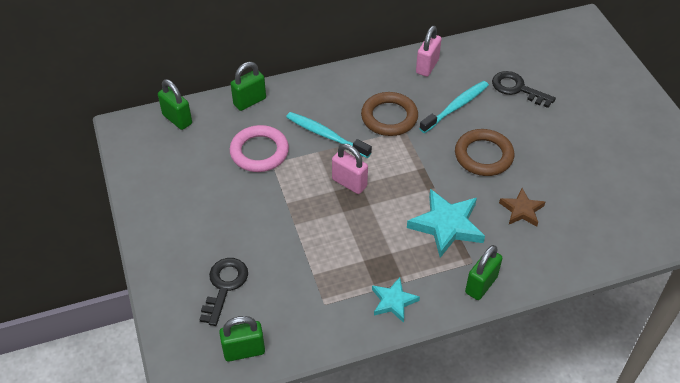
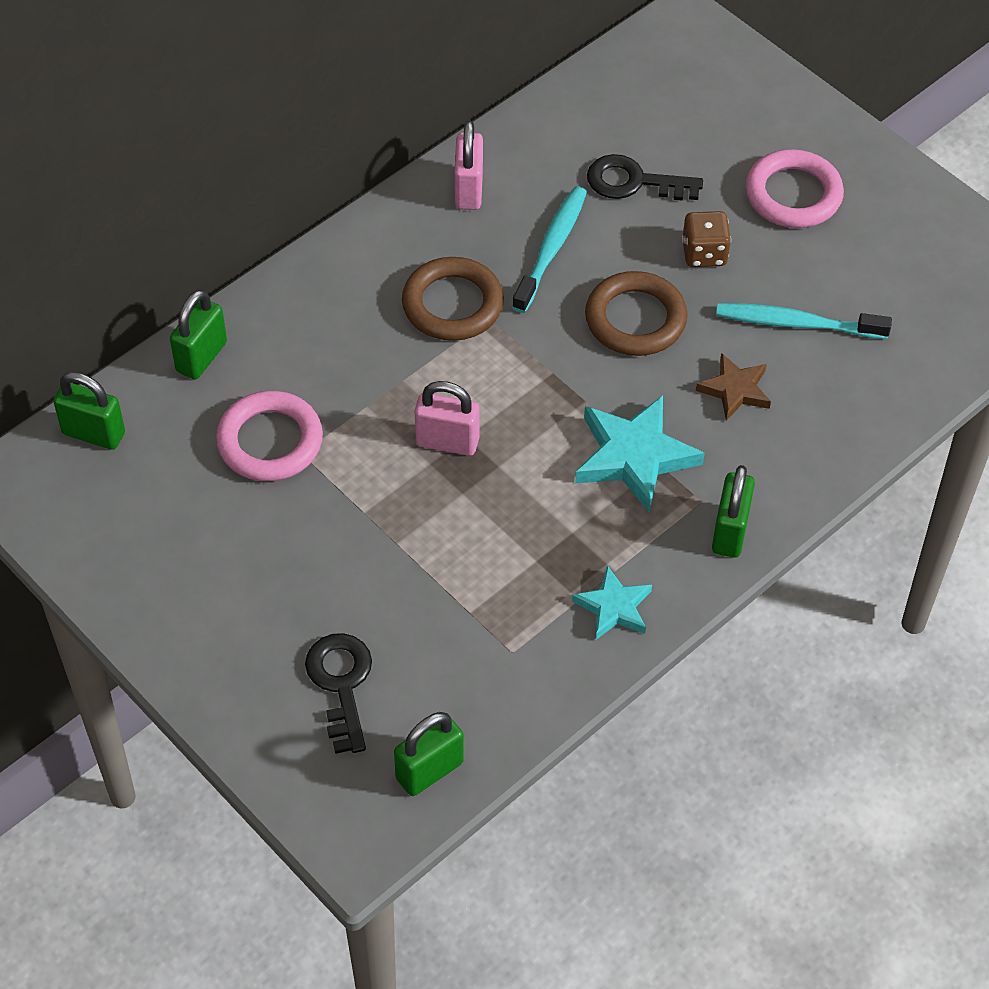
camera: 25 degrees left, 5 degrees up
(326, 135) = (365, 373): turquoise toothbrush -> turquoise toothbrush (797, 324)
(538, 135) = (704, 253): none -> brown dice
(604, 121) = (793, 194): none -> pink ring

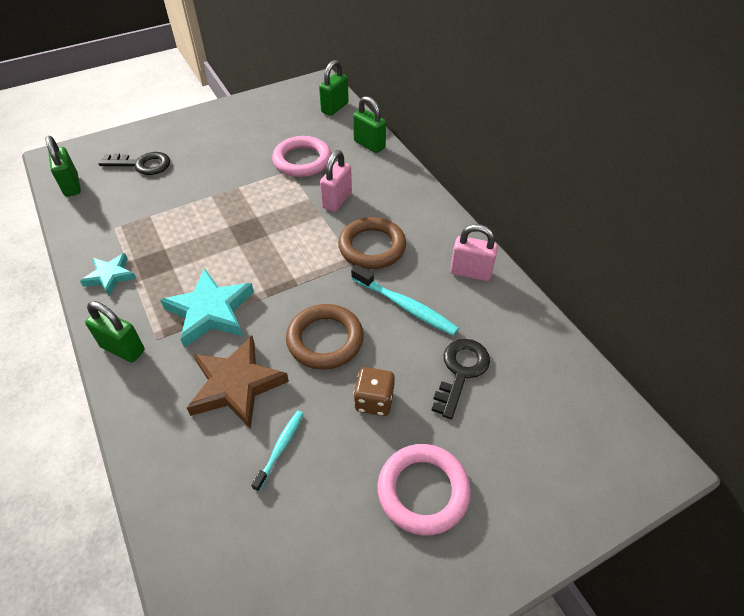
camera: 105 degrees right, 5 degrees down
(447, 442) = (268, 226): pink padlock -> pink padlock (337, 200)
(735, 390) = (236, 385): brown star -> brown star, size x1.68
(797, 324) = (280, 448): turquoise toothbrush -> turquoise toothbrush, size x0.61

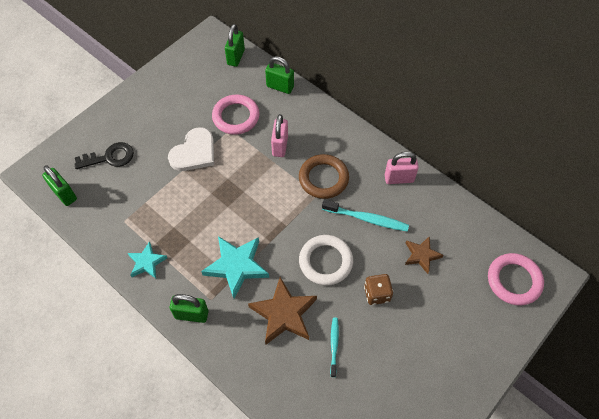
camera: 20 degrees left, 10 degrees up
(235, 182) = (194, 152): none -> white heart
(325, 340) = (325, 261): brown ring -> white ring
(423, 491) = (430, 341): pink ring -> pink ring (514, 281)
(460, 372) = (421, 255): black key -> brown star

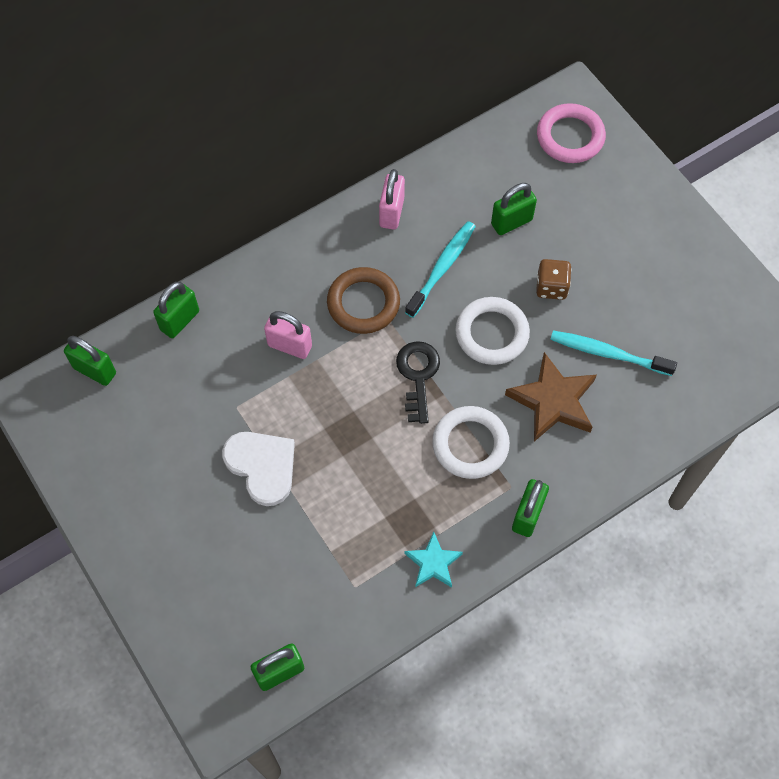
camera: 75 degrees left, 5 degrees up
(109, 157) = (230, 594): black key -> black key (418, 376)
(236, 117) = (215, 394): pink ring -> none
(236, 266) = (470, 444): turquoise star -> white ring
(334, 345) = (608, 353): turquoise toothbrush -> turquoise toothbrush, size x1.63
(421, 255) = (511, 222): brown star -> green padlock

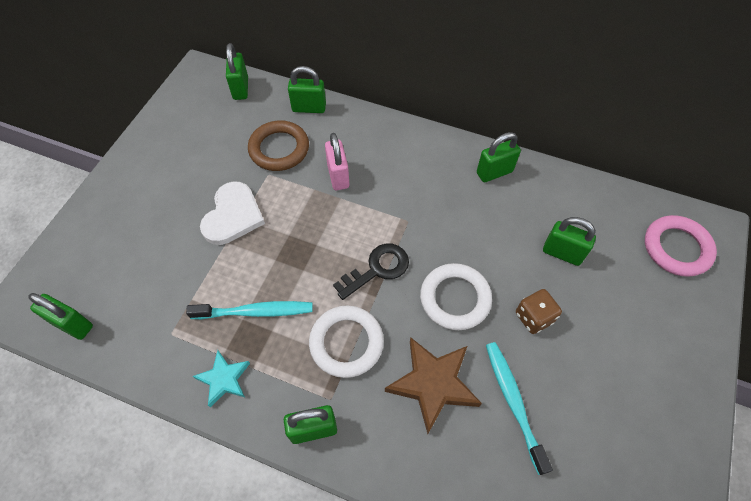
camera: 55 degrees right, 5 degrees down
(363, 303) = (407, 199): brown ring -> brown ring (279, 149)
(391, 212) = (494, 172): pink padlock -> green padlock
(442, 268) = (480, 230): turquoise toothbrush -> turquoise toothbrush (255, 311)

